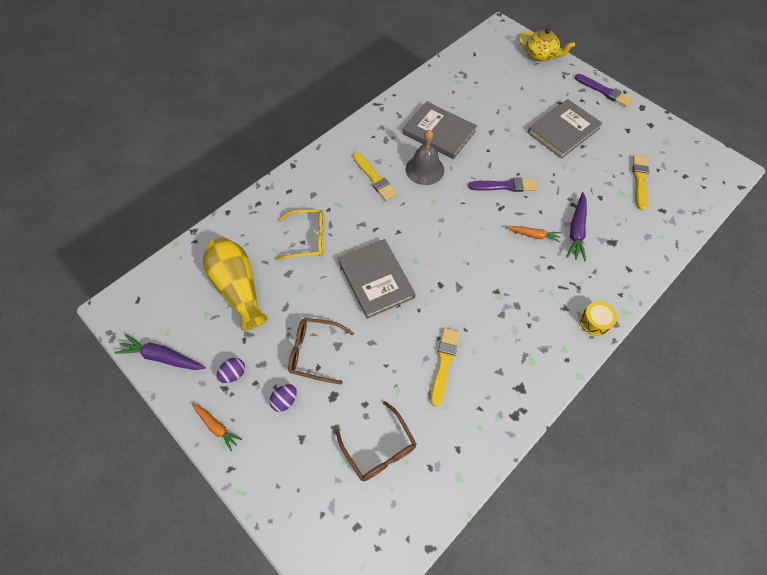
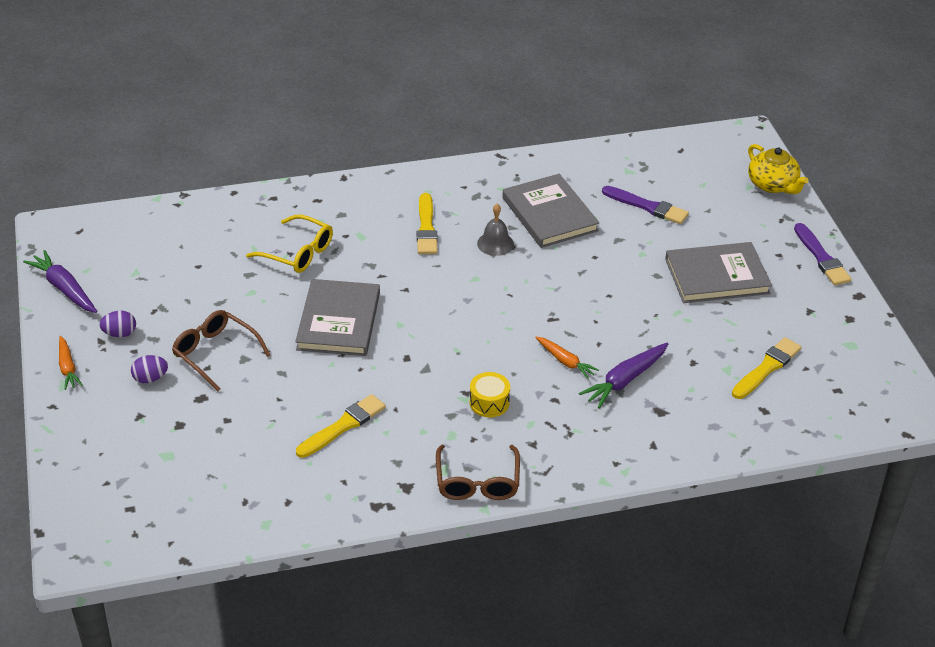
camera: 30 degrees right, 20 degrees down
(238, 287) = (187, 264): yellow vase -> none
(379, 448) = (208, 461): brown glasses -> brown glasses (477, 482)
(424, 169) = (495, 243): grey bell -> grey bell, size x0.66
(505, 186) = (579, 300): purple brush -> purple brush (647, 206)
(594, 322) = (555, 472): yellow drum -> yellow drum (489, 402)

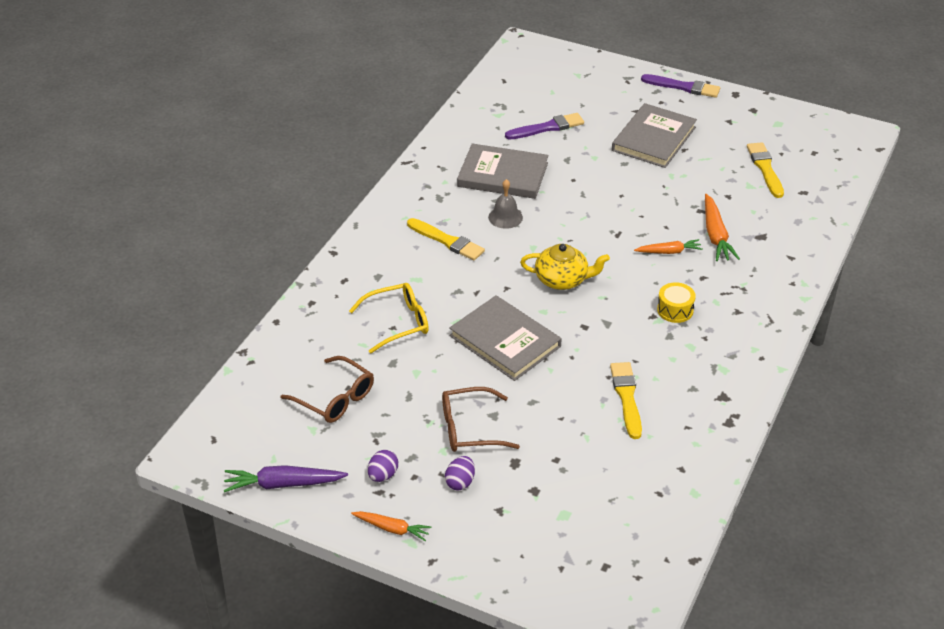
camera: 50 degrees left, 0 degrees up
(477, 482) = (751, 358): brown glasses -> brown glasses (335, 398)
(625, 380) = (715, 235): purple carrot -> orange carrot
(773, 185) = (588, 64): yellow teapot -> yellow teapot (562, 280)

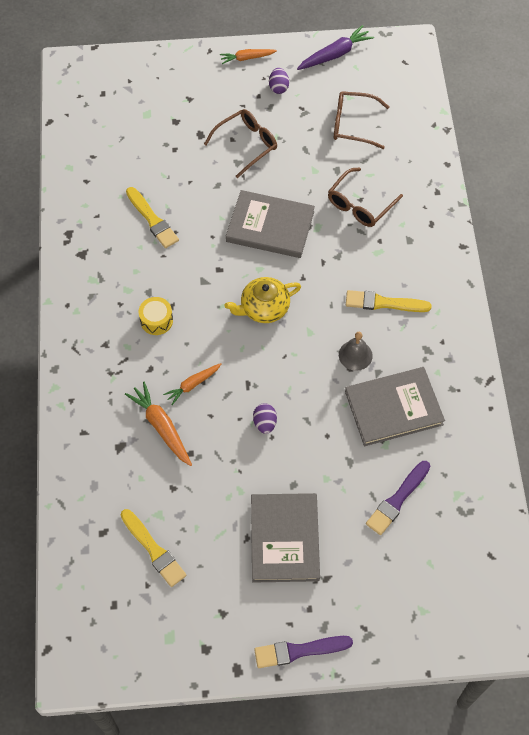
camera: 150 degrees right, 20 degrees up
(397, 323) = (360, 204): yellow glasses -> brown glasses
(460, 482) = (226, 105): purple egg -> purple egg (265, 423)

